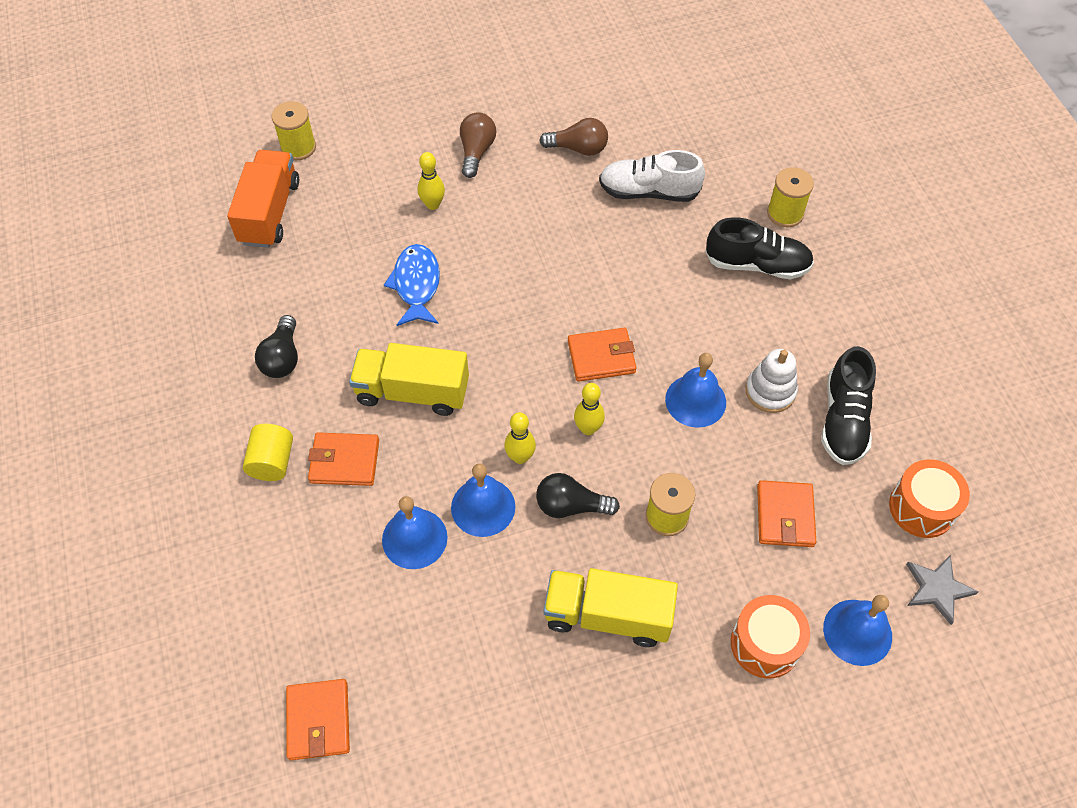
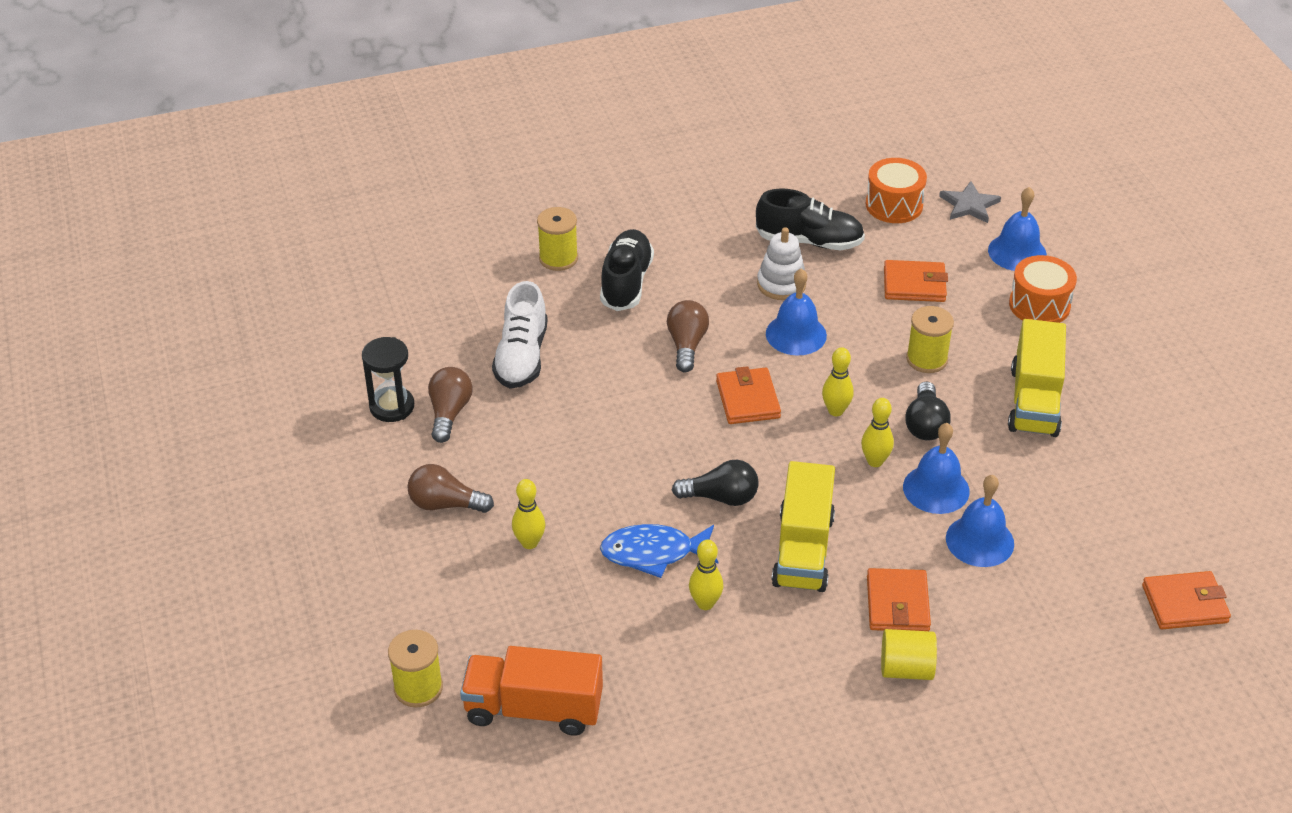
camera: 90 degrees left, 15 degrees down
(282, 358) = (764, 673): black light bulb -> black light bulb (721, 497)
(359, 319) = (705, 603): none -> yellow bowling pin
(584, 113) = (392, 407): none -> black hourglass
(673, 311) = (686, 345): none -> brown light bulb

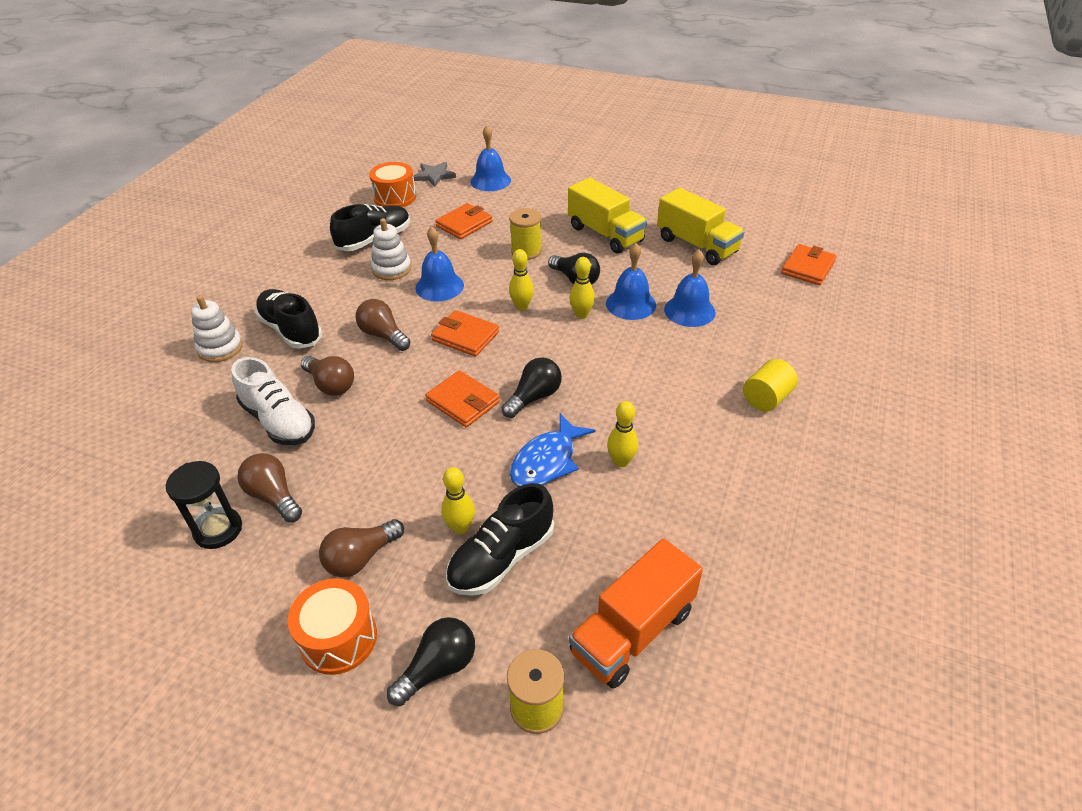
camera: 50 degrees left, 0 degrees up
(398, 612) = (438, 668): none -> black light bulb
(525, 587) = (501, 558): none -> black shoe
(558, 258) = (220, 348): yellow spool -> white stacking toy
(592, 357) = (331, 385): none -> brown light bulb
(803, 550) = (621, 386): yellow truck -> yellow truck (696, 245)
(897, 604) = (708, 371): orange wallet -> orange wallet (463, 402)
(1039, 305) = (538, 195): orange drum -> orange drum (338, 638)

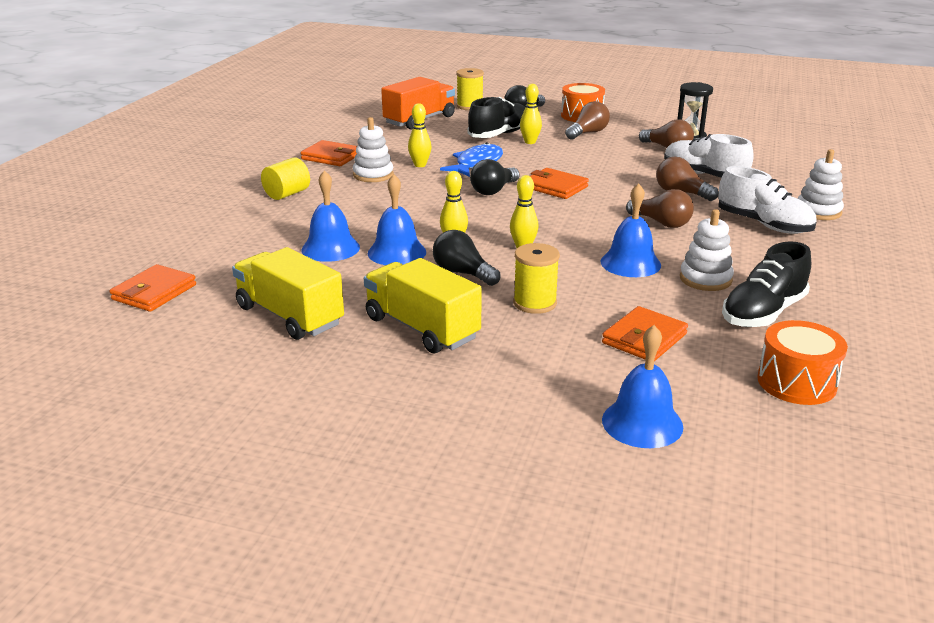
camera: 175 degrees right, 15 degrees down
(291, 330) = (764, 225): black shoe -> white shoe
(434, 176) = (762, 432): grey star -> none
(465, 336) = (575, 224): orange wallet -> orange wallet (331, 157)
(677, 438) = (373, 175): none -> white stacking toy

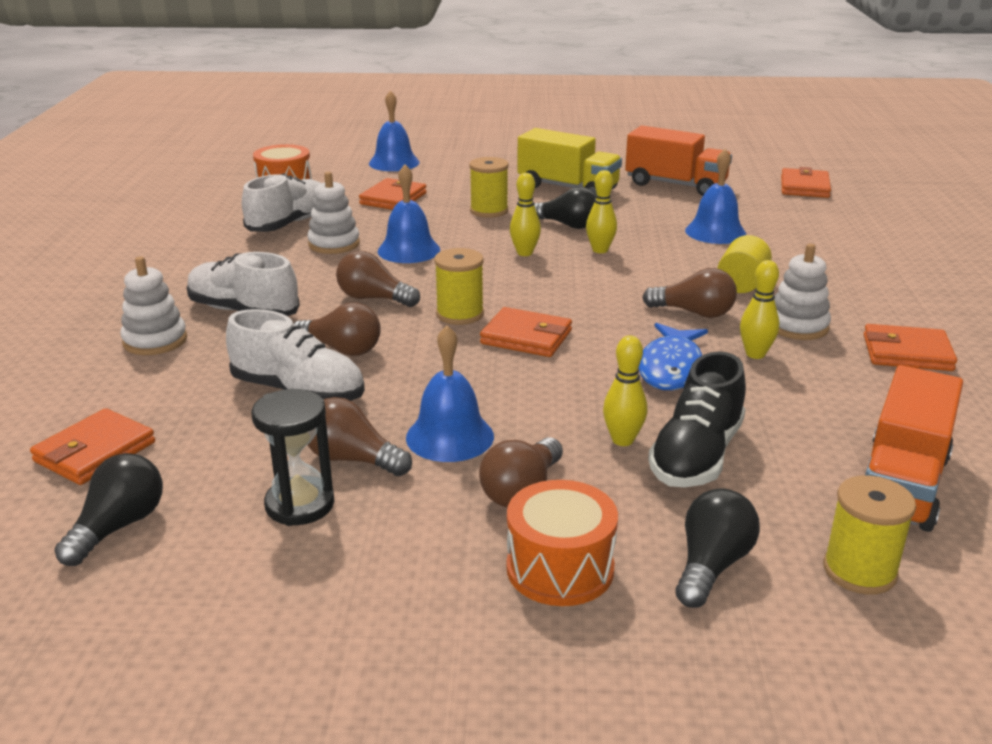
camera: 165 degrees right, 0 degrees up
(287, 194) = (858, 283): yellow cylinder -> yellow cylinder (742, 284)
(289, 316) = (675, 185): yellow truck -> orange truck
(397, 252) = (647, 235): blue bell -> blue bell (450, 436)
(430, 189) = (694, 313): none -> brown light bulb
(493, 190) = (608, 320): black light bulb -> black light bulb (119, 526)
(596, 205) = (460, 314): none -> yellow spool
(763, 313) = (289, 223): black shoe -> white shoe
(805, 163) = (95, 452): none -> orange wallet

